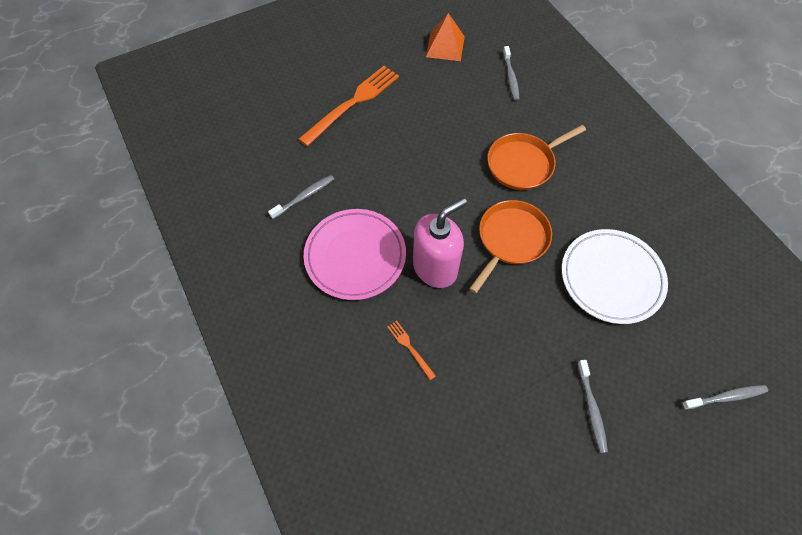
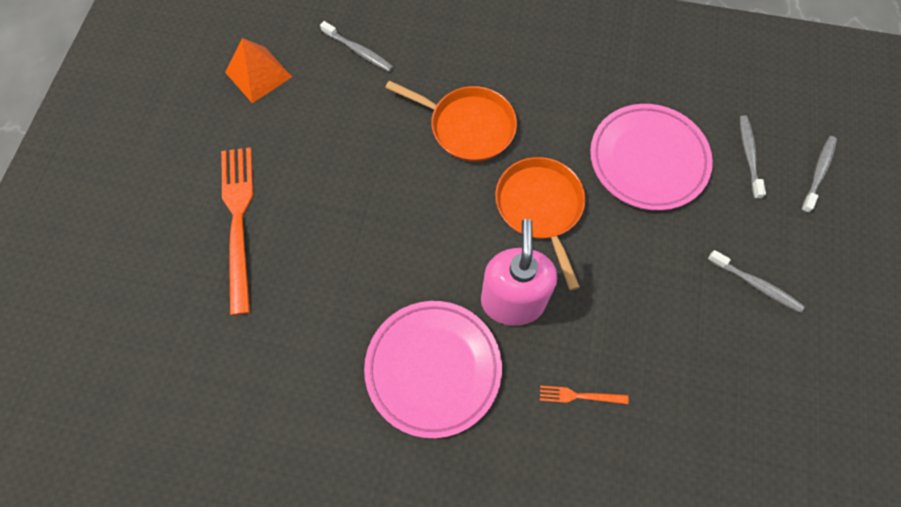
camera: 50 degrees left, 5 degrees up
(304, 196) = (312, 366): grey toothbrush -> grey toothbrush (748, 155)
(523, 164) = (468, 126): orange pan -> orange pan turned 75 degrees counterclockwise
(611, 278) = (648, 160): white plate -> pink plate

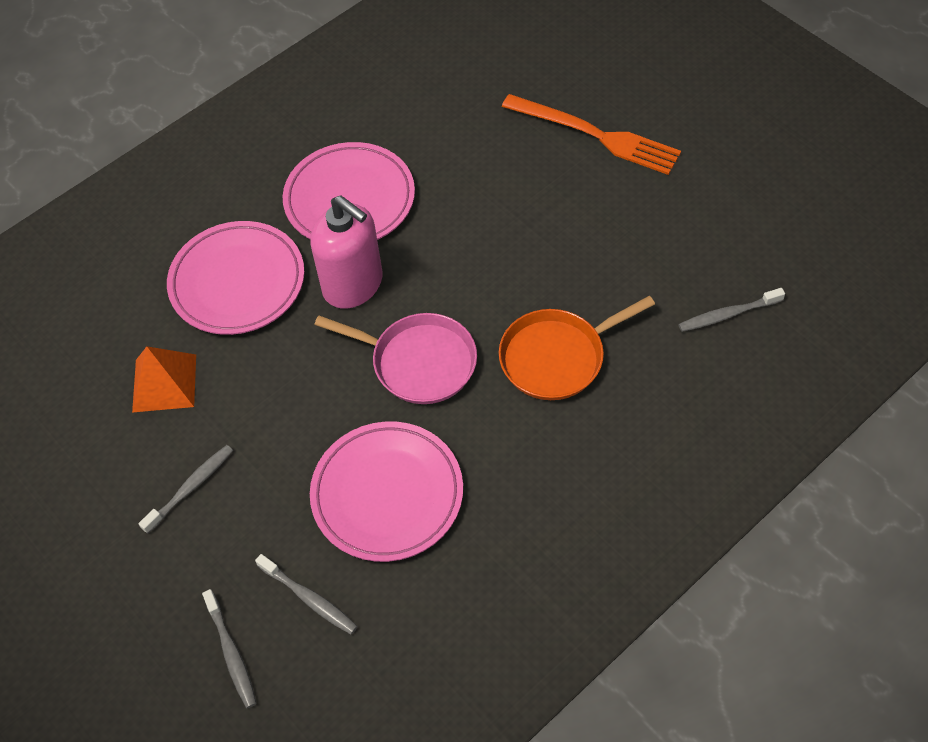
camera: 130 degrees right, 10 degrees down
(258, 74) = (758, 217): orange pyramid -> orange pyramid (164, 383)
(540, 207) = (419, 362): orange pan -> pink pan
(579, 396) = (237, 282): orange fork -> pink plate
(756, 284) = (190, 488): grey toothbrush -> grey toothbrush turned 150 degrees clockwise

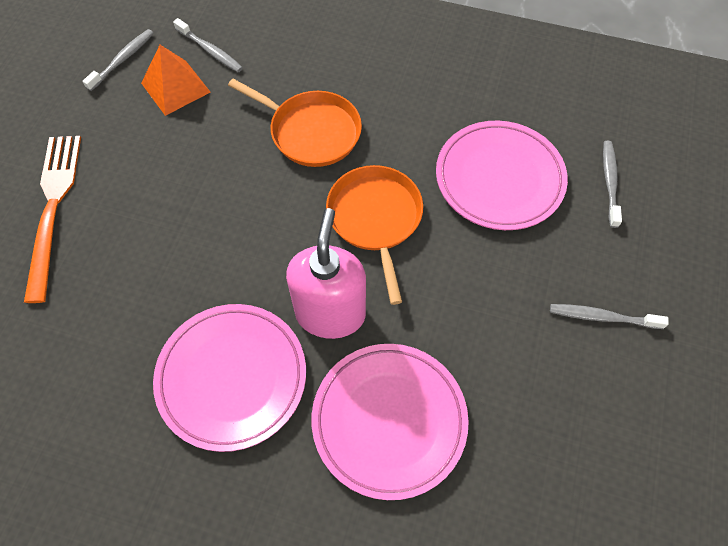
camera: 125 degrees left, 5 degrees up
(164, 383) = (534, 410): orange pyramid -> orange pyramid (175, 87)
(231, 653) = (684, 206): grey toothbrush -> grey toothbrush (122, 60)
(419, 362) = (375, 218): pink pan -> orange pan

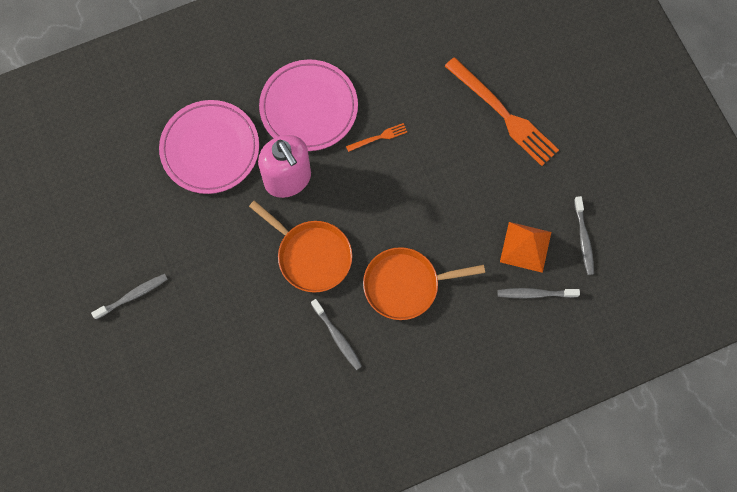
camera: 140 degrees right, 10 degrees up
(194, 282) = (379, 137): none -> orange fork
(499, 178) = (257, 346): pink plate -> none
(609, 182) = (183, 401): grey toothbrush -> grey toothbrush (337, 337)

